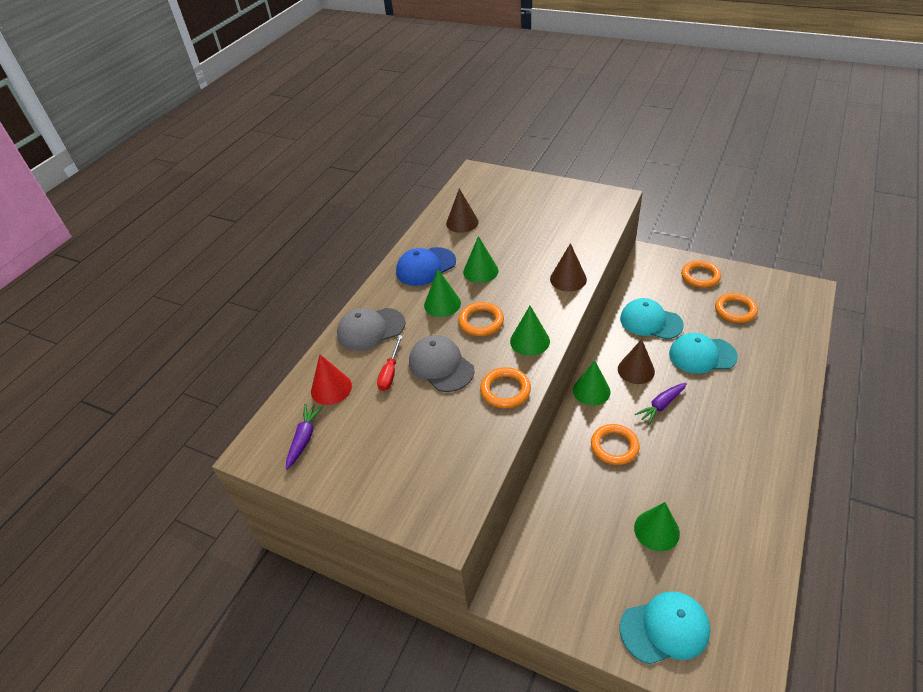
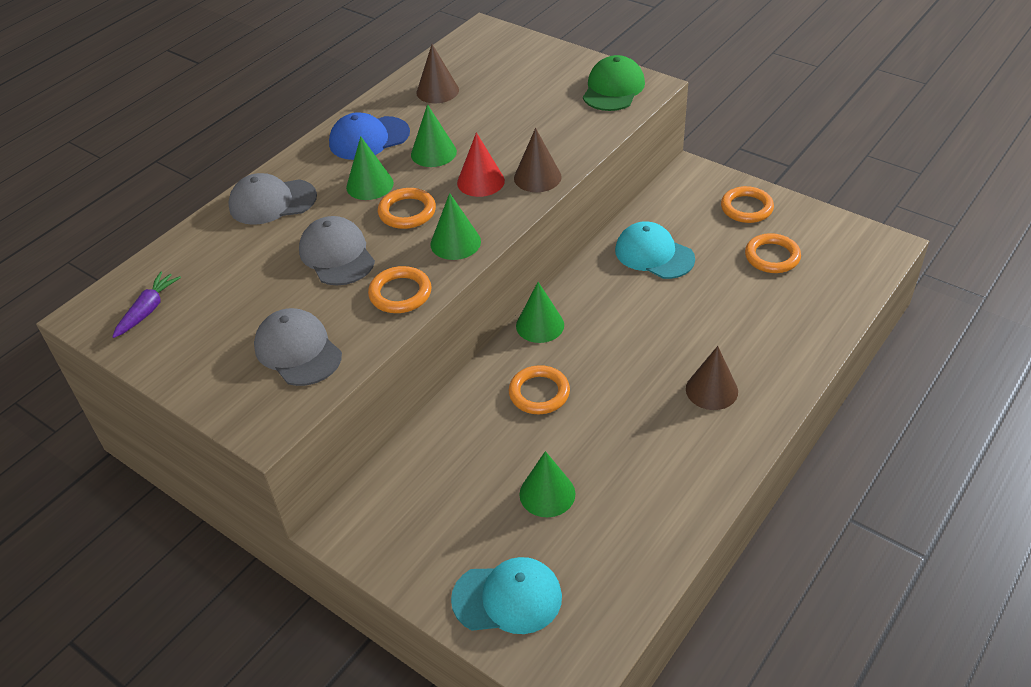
camera: 10 degrees right, 0 degrees up
(331, 388) = (199, 261): red cone -> red cone (480, 181)
(390, 372) = (274, 254): red screwdriver -> none
(444, 453) = (298, 350): none -> grey cap
(592, 203) = (613, 89): none -> green cap
(636, 370) = (607, 309): brown cone -> brown cone (711, 390)
(661, 406) = (619, 356): purple carrot -> none
(702, 355) = (701, 305): turquoise cap -> none

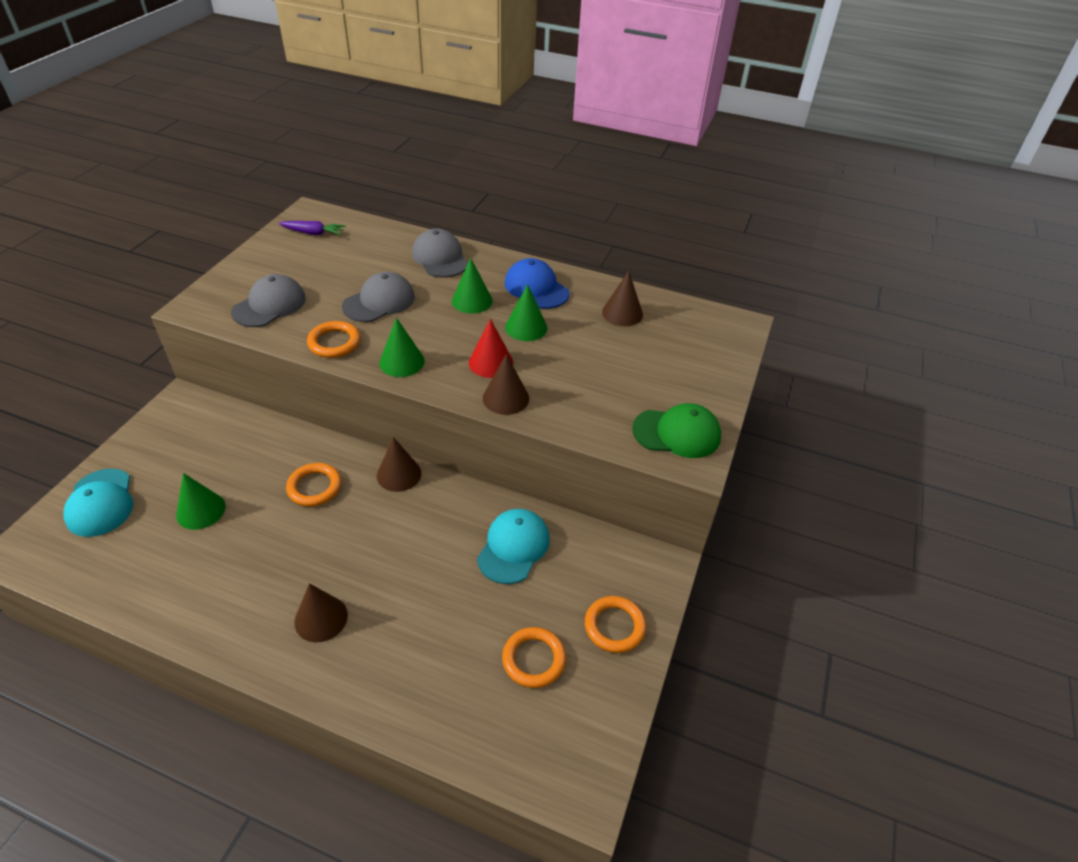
camera: 70 degrees right, 0 degrees up
(407, 212) = (439, 327): orange ring -> none
(540, 325) = (399, 474): green cone -> brown cone

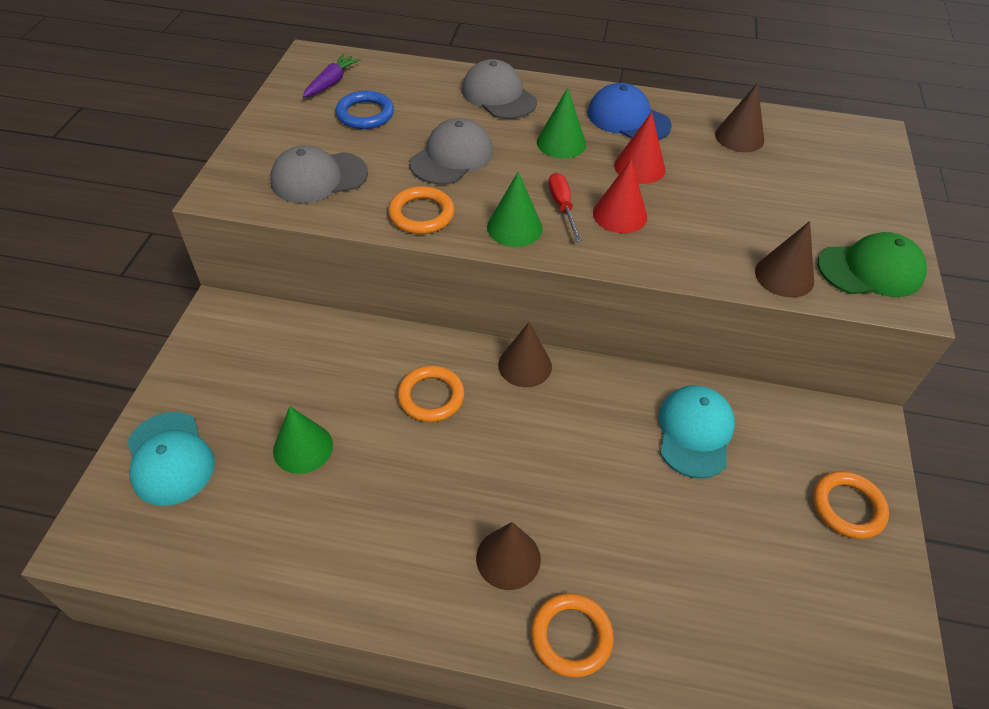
camera: 10 degrees left, 5 degrees up
(269, 305) = (319, 177): grey cap -> grey cap turned 135 degrees counterclockwise
(314, 233) = (331, 82): purple carrot -> purple carrot turned 60 degrees counterclockwise
(328, 261) = (365, 114): none -> blue ring
(447, 351) = (562, 207): none -> red screwdriver
(506, 398) = (658, 255): brown cone -> brown cone (784, 276)
(526, 327) = (639, 167): green cone -> red cone
(534, 659) = (776, 563): orange ring -> orange ring (571, 636)

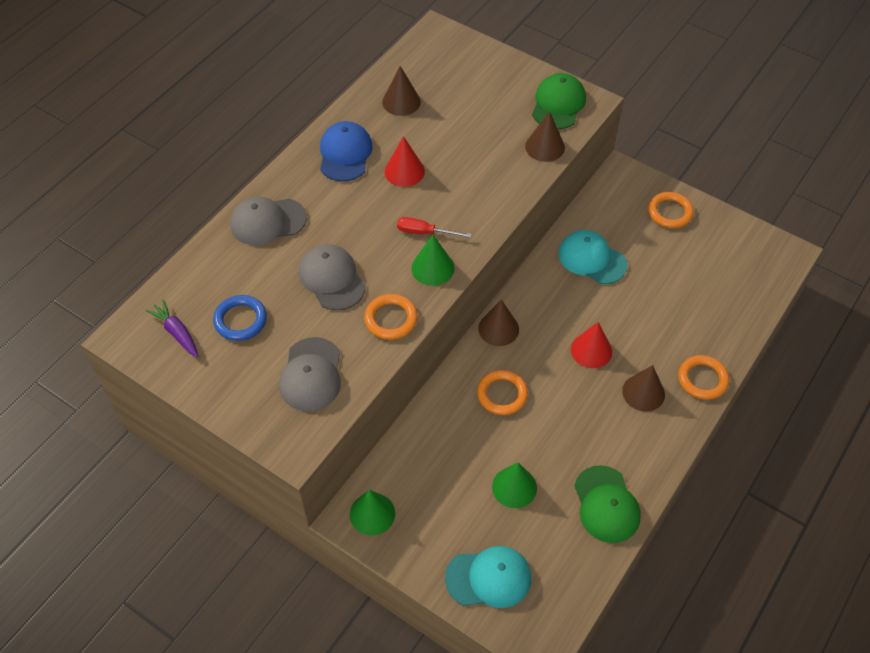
camera: 65 degrees left, 5 degrees up
(308, 560) = (606, 504): none -> green cap
(561, 143) = (352, 205): green cone -> green cone (372, 514)
(620, 214) = (448, 203): red cone -> red cone (591, 350)
(628, 119) = (345, 154): blue cap -> blue cap turned 120 degrees clockwise

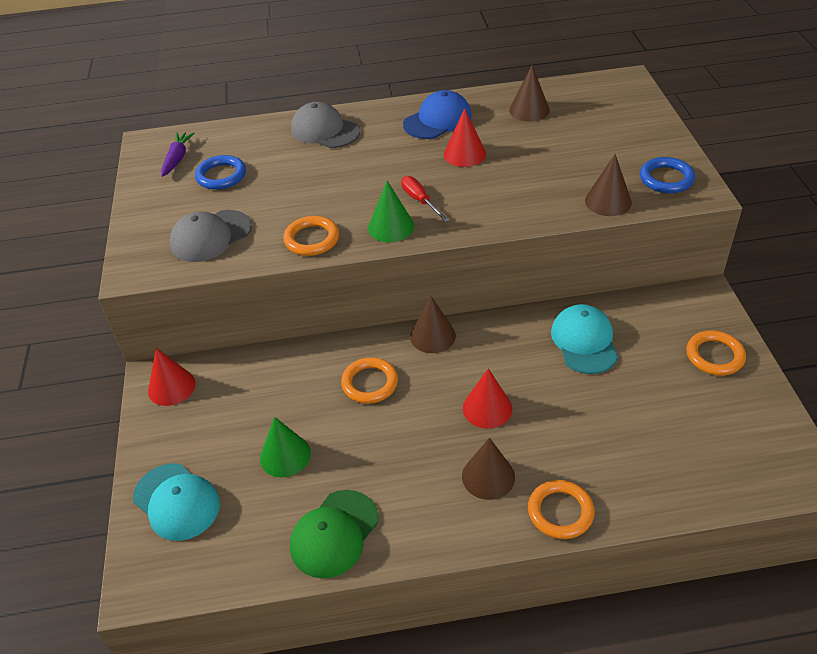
camera: 50 degrees right, 10 degrees down
(332, 279) = (312, 189): grey cap -> none
(372, 514) = (171, 387): green cone -> red cone
(558, 104) = (666, 179): green cap -> blue ring

